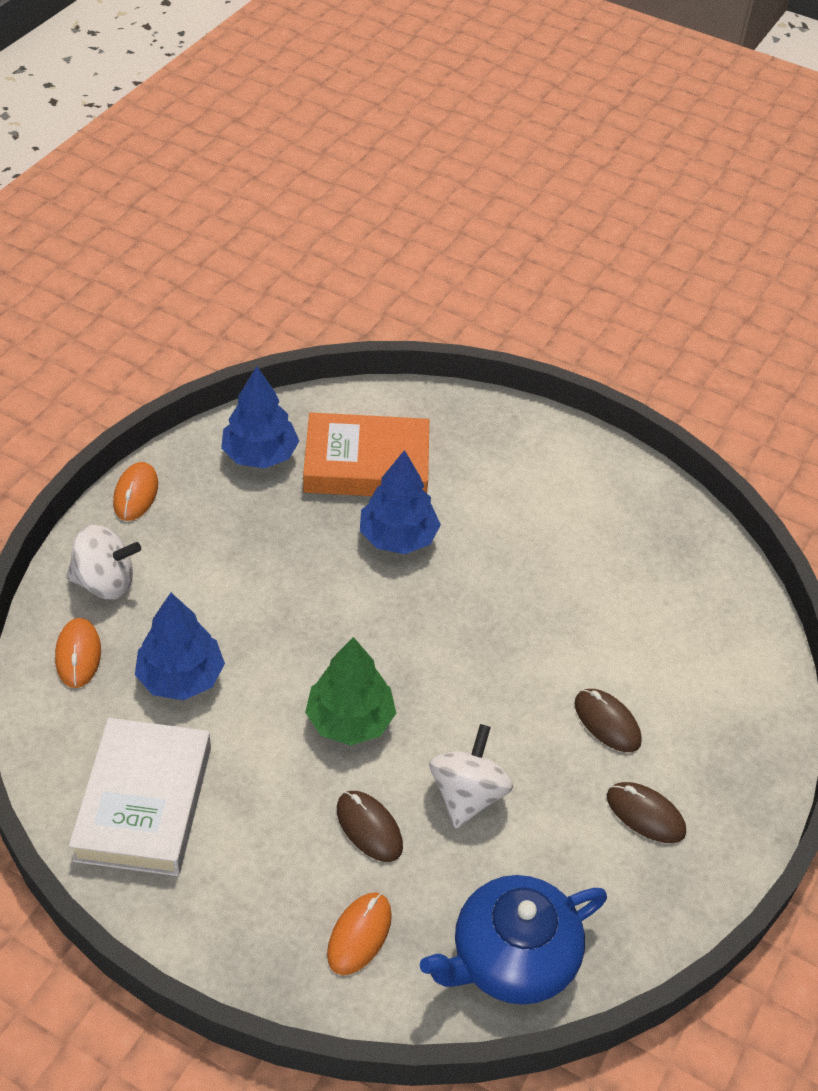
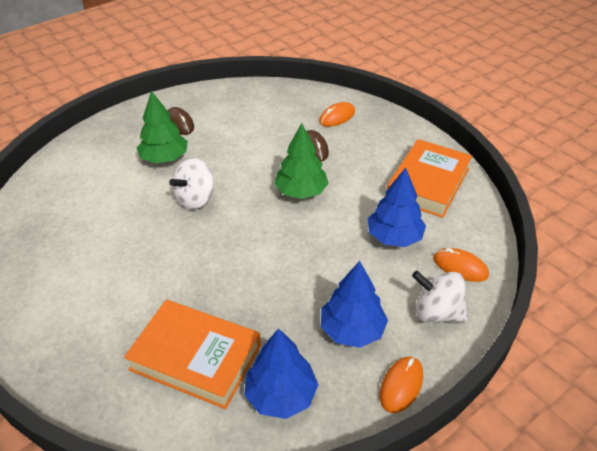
camera: 155 degrees left, 5 degrees down
(78, 655) = (460, 267): orange mouse -> orange mouse turned 75 degrees counterclockwise
(144, 803) = (428, 183): white book -> orange book
(398, 537) = (209, 288): blue tree -> blue tree (352, 330)
(467, 794) = (258, 148): white spinning top -> white spinning top (195, 199)
(511, 957) = (276, 98): blue teapot -> none
(607, 722) = (164, 158): brown mouse -> green tree

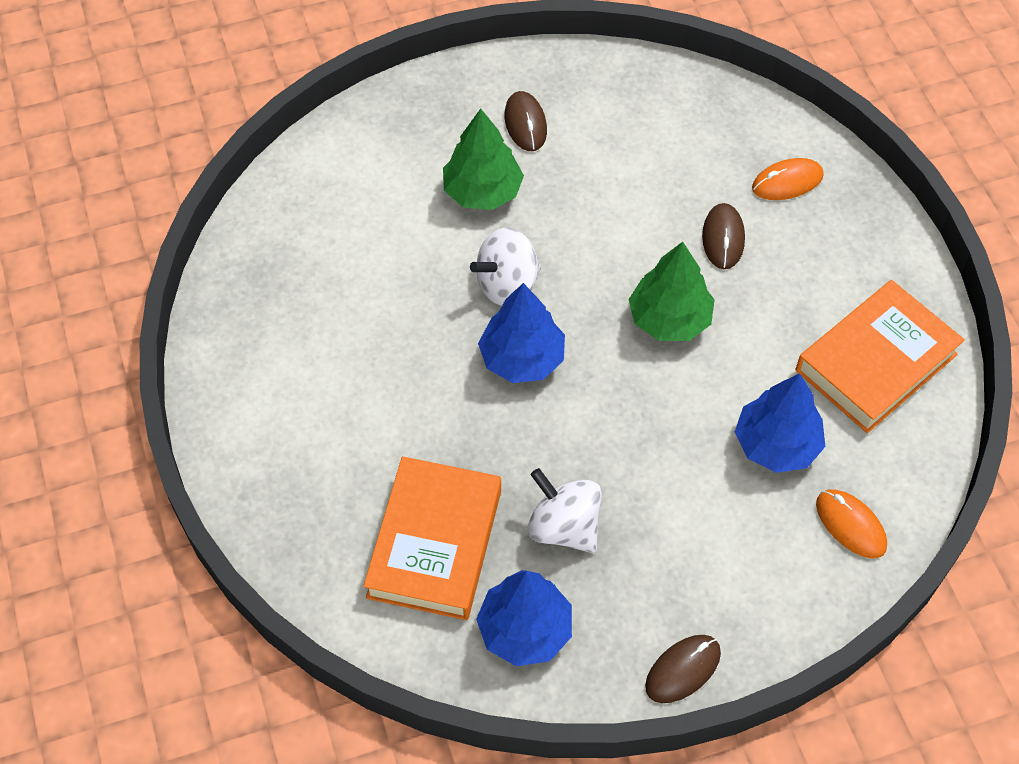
camera: 20 degrees right, 15 degrees up
(195, 358) = (435, 543): orange book -> orange book turned 60 degrees clockwise
(352, 330) = (652, 571): blue tree -> blue tree (522, 358)
(401, 385) = (683, 670): orange mouse -> brown mouse
(436, 312) = (780, 584): white spinning top -> white spinning top (564, 527)

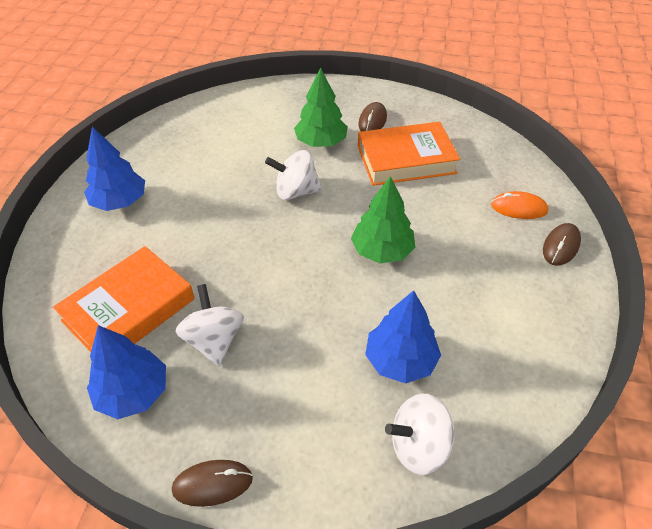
camera: 30 degrees right, 10 degrees down
(522, 358) = (271, 232): blue tree -> blue tree (120, 202)
(723, 238) = (452, 221): brown mouse -> brown mouse (561, 246)
(850, 525) = (418, 446): orange mouse -> white spinning top
(876, 362) = (514, 341): orange book -> orange book (406, 160)

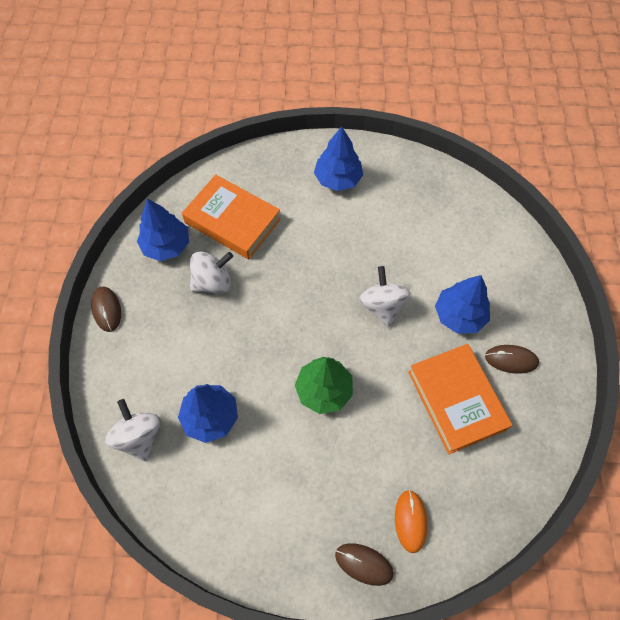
camera: 80 degrees right, 15 degrees up
(321, 142) = (459, 315): green tree -> blue tree

